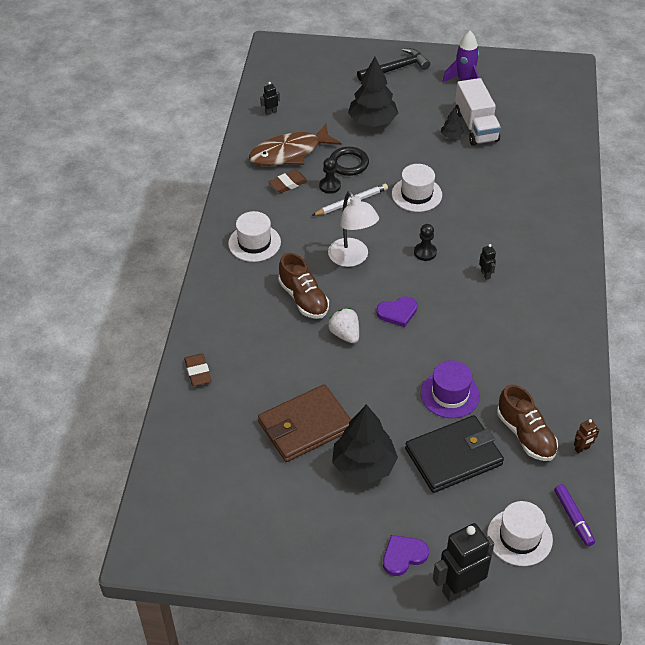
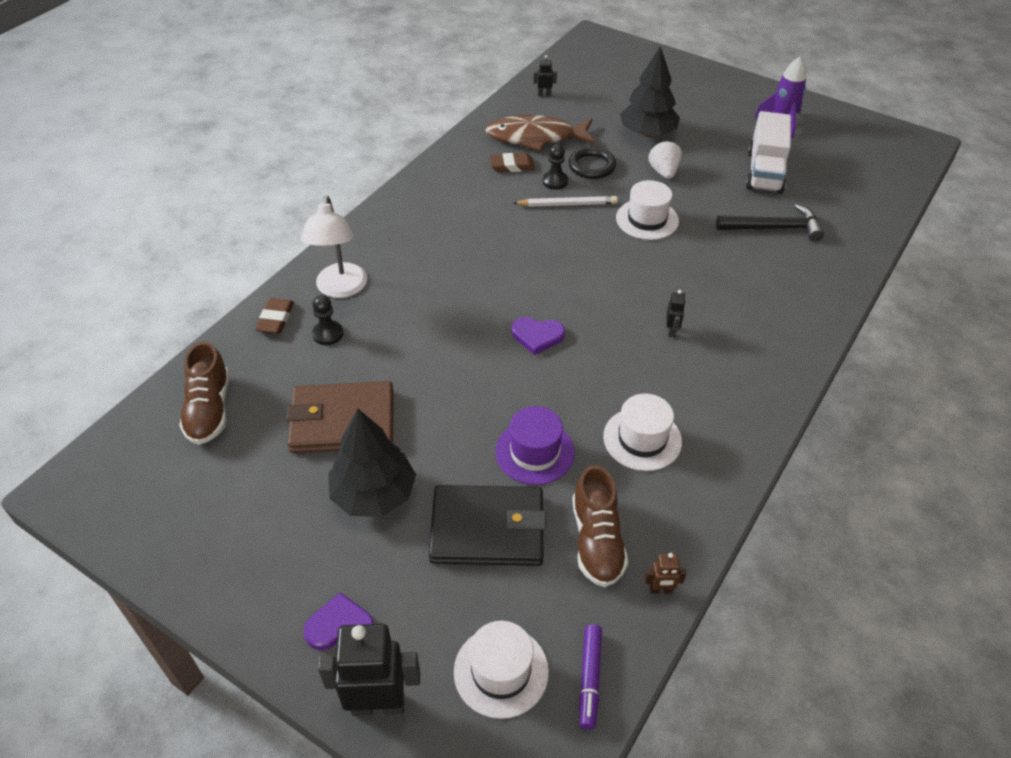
camera: 25 degrees right, 0 degrees up
(254, 243) = (433, 211): white hat -> white hat (642, 439)
(303, 299) = (443, 284): brown shoe -> brown shoe (209, 409)
(345, 334) = (460, 338): white strawberry -> white strawberry (663, 172)
(352, 258) = (527, 261): white lamp -> white lamp (340, 289)
(396, 68) = (709, 91): black hammer -> black hammer (774, 228)
(425, 252) = (614, 283): black pawn -> black pawn (328, 334)
(451, 136) = (728, 173): black tree -> none

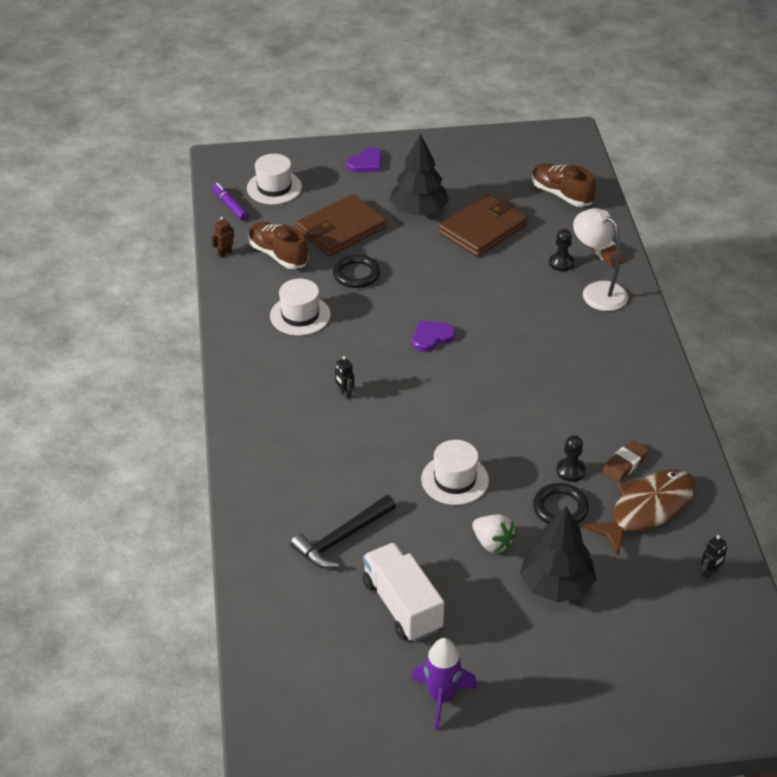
camera: 140 degrees right, 5 degrees down
(378, 704) = (317, 152): black robot -> none
(488, 529) = (341, 229): black wallet -> brown wallet
(534, 452) = (356, 274): purple hat -> black ring
(567, 204) = (533, 454): white pencil -> none

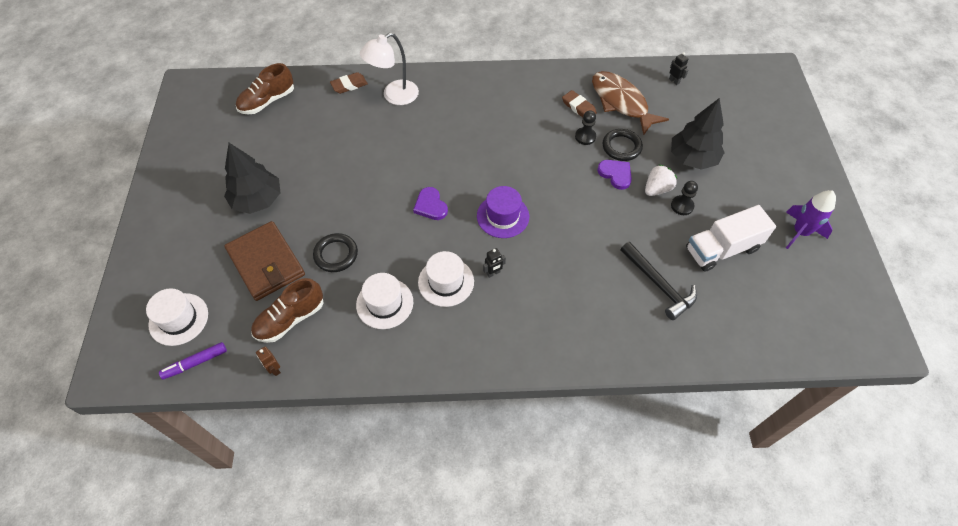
camera: 85 degrees left, 15 degrees up
(366, 163) = (168, 236): purple heart -> purple heart (615, 174)
(425, 397) = (503, 216): none -> purple hat
(455, 480) = (594, 205): white hat -> white hat (446, 282)
(483, 229) = (297, 157): brown wallet -> none
(561, 263) = (355, 112): black pawn -> black pawn (682, 206)

